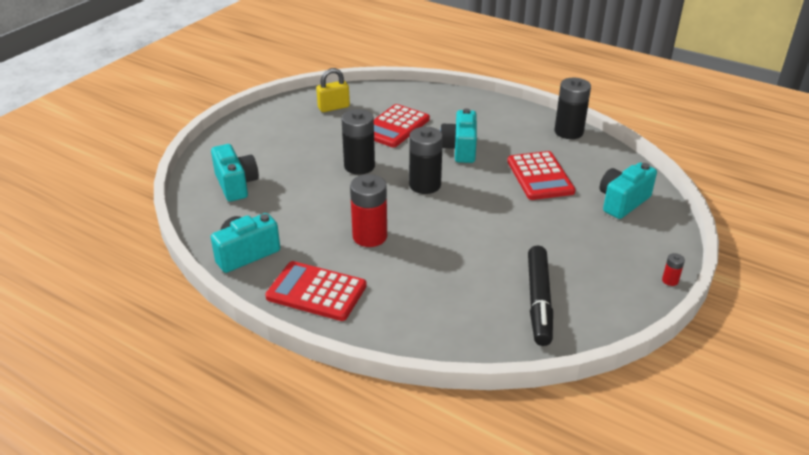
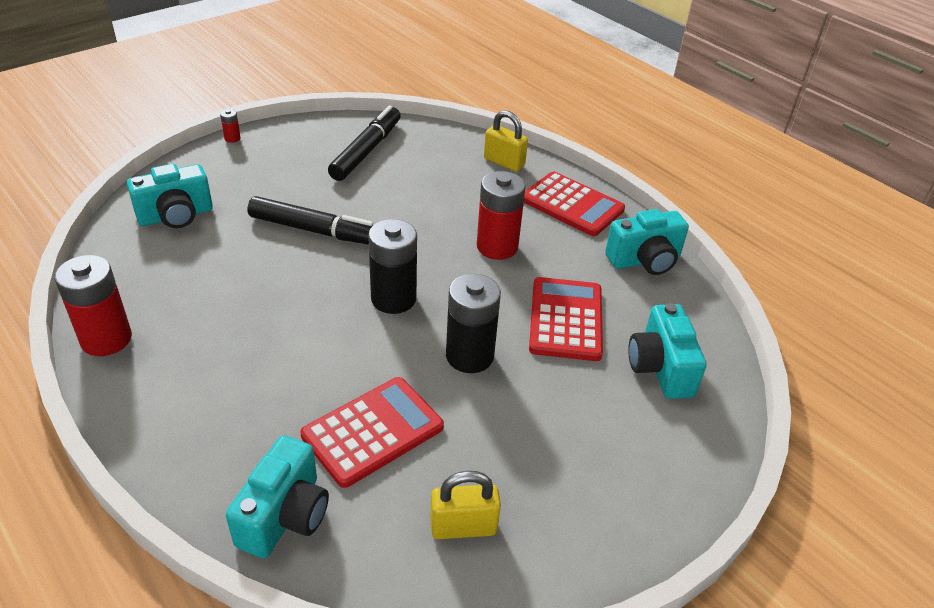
camera: 165 degrees left, 5 degrees up
(398, 325) = (504, 162): none -> yellow padlock
(460, 149) = (300, 349): turquoise camera -> turquoise camera (285, 515)
(514, 216) = (316, 230): none -> black marker
(540, 176) = (233, 273): red calculator -> red calculator (566, 319)
(568, 132) = (106, 339): black battery -> red battery

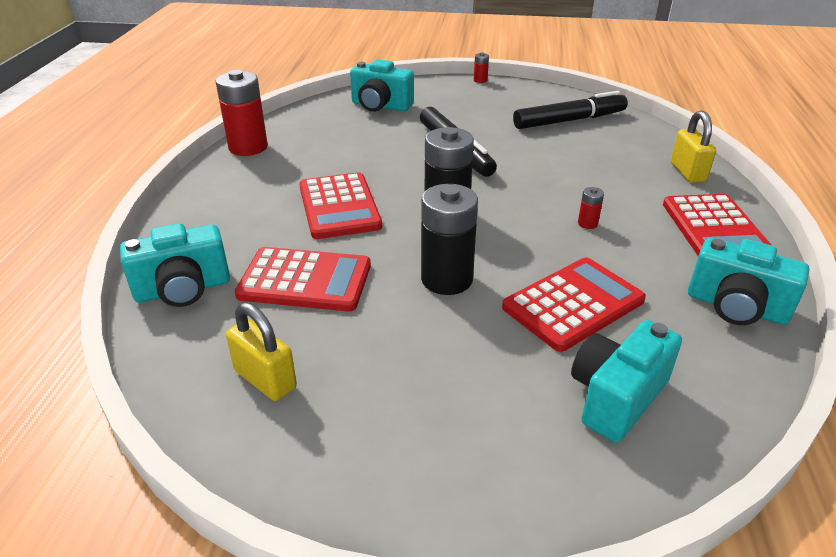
camera: 50 degrees right, 5 degrees down
(298, 347) = (339, 206): none -> red calculator
(497, 247) = (587, 223): red battery -> red battery, size x0.43

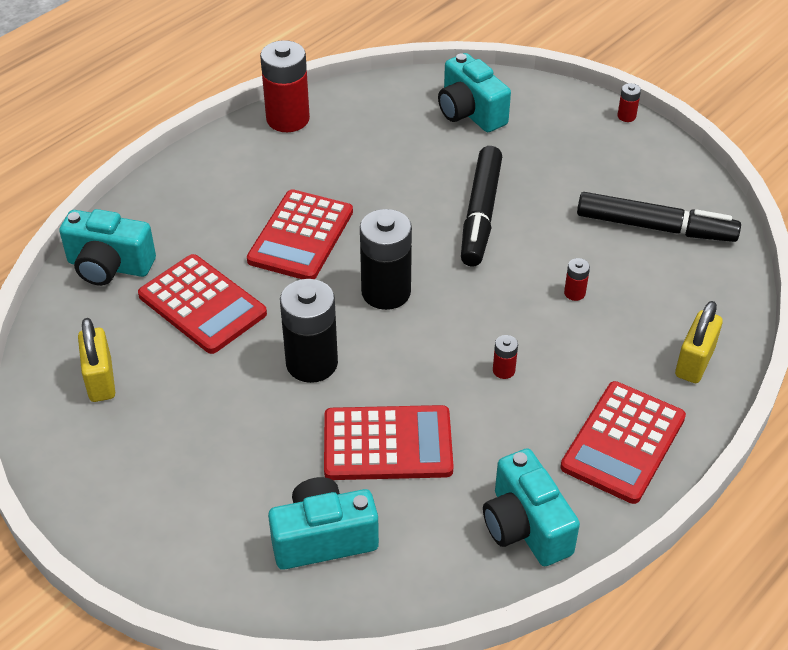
camera: 35 degrees right, 10 degrees up
(570, 166) = (574, 293): none -> red battery

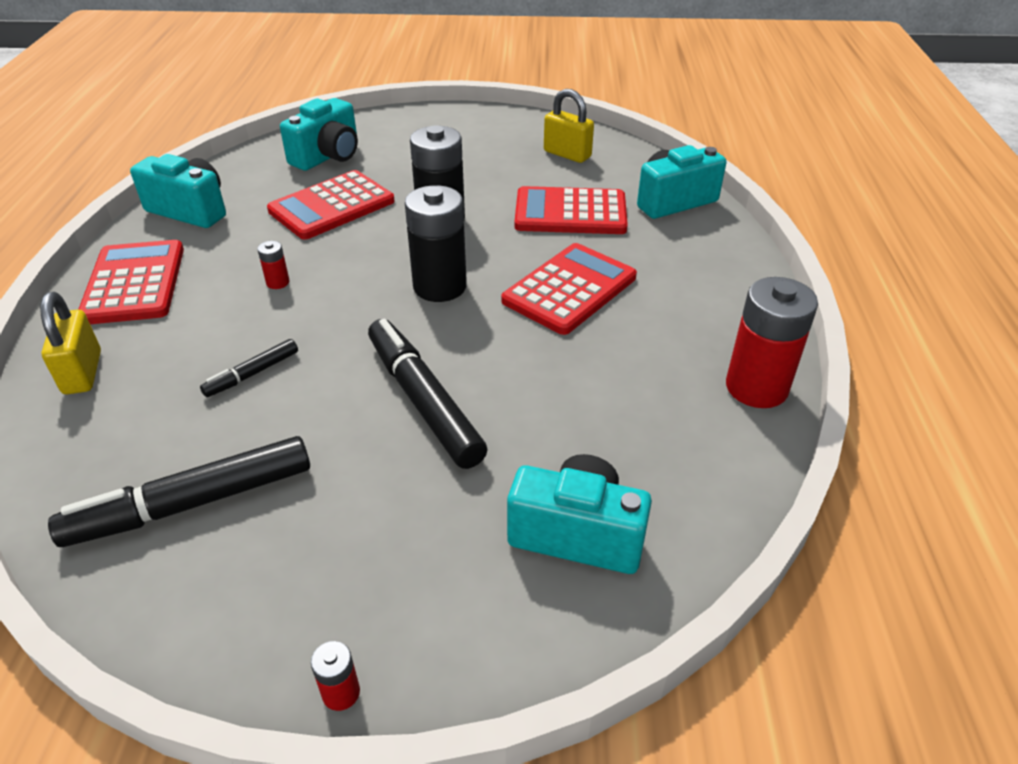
camera: 140 degrees right, 5 degrees down
(301, 236) = (569, 289): red calculator -> red calculator turned 60 degrees clockwise
(574, 293) = (252, 374): red battery -> black marker

